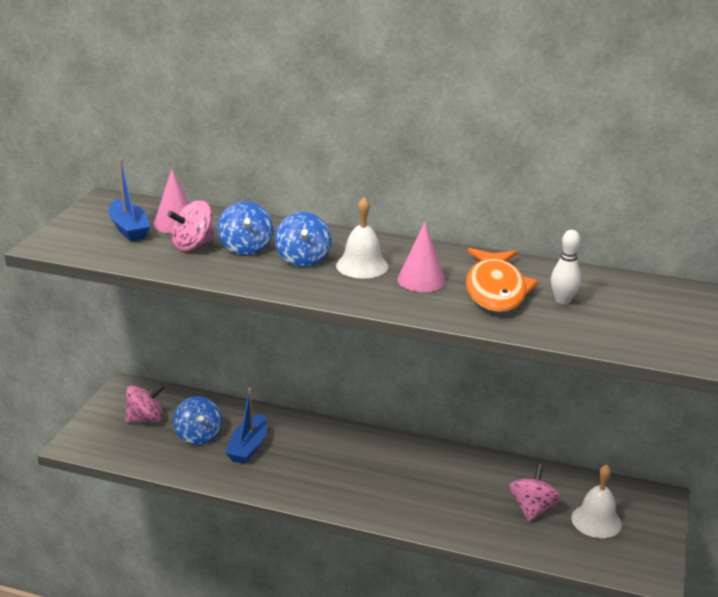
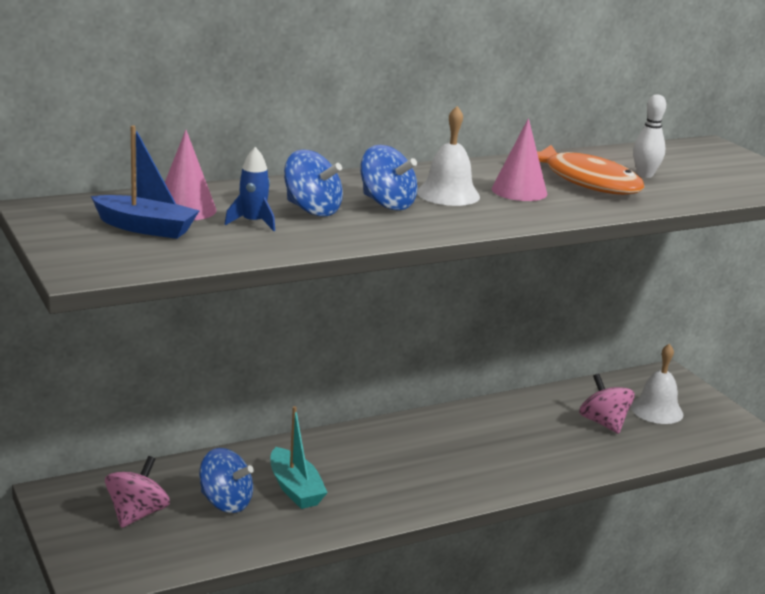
camera: 45 degrees left, 5 degrees down
(193, 245) = (253, 222): pink spinning top -> blue rocket
(248, 447) = (295, 489): blue boat -> turquoise boat

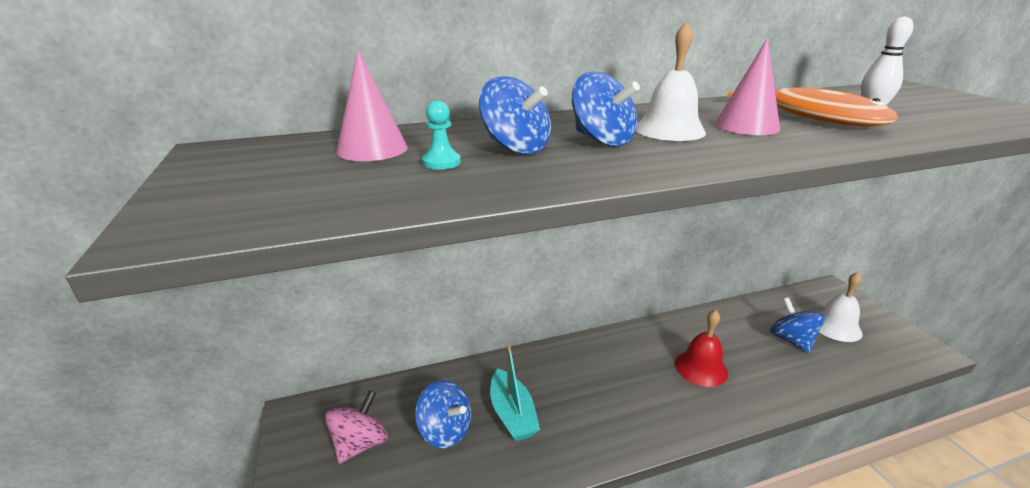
camera: 10 degrees right, 5 degrees up
(145, 228) = (308, 170): blue boat -> none
(253, 222) = (441, 162): blue rocket -> turquoise pawn
(499, 448) = (701, 368): none -> red bell
(603, 423) = (791, 340): pink spinning top -> blue spinning top

